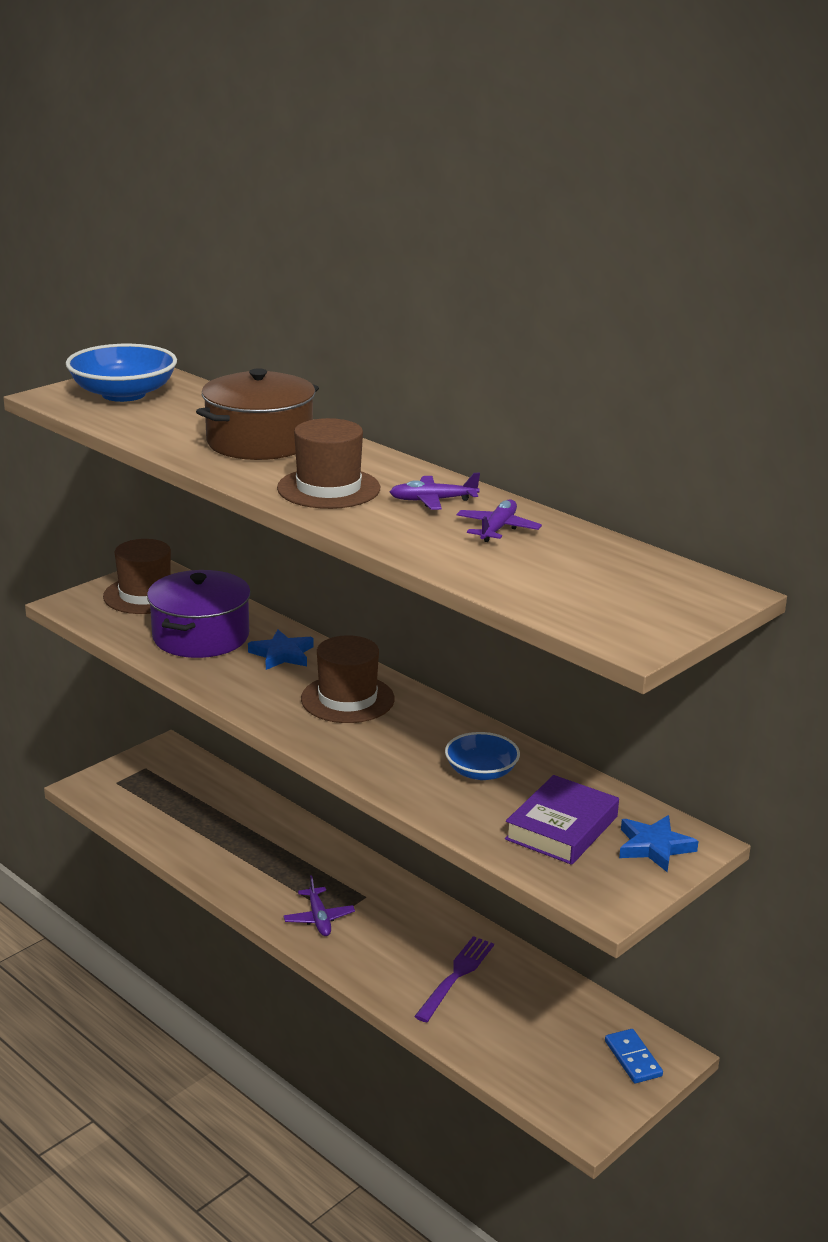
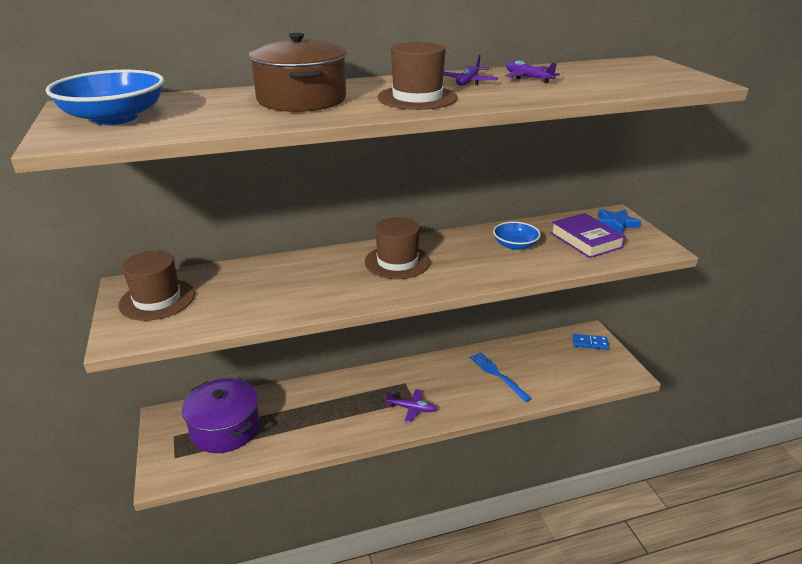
camera: 60 degrees left, 5 degrees up
(201, 636) = (252, 292): purple pot -> purple pot (225, 428)
(282, 654) = (316, 268): blue star -> none
(456, 976) = (497, 375): purple fork -> blue fork

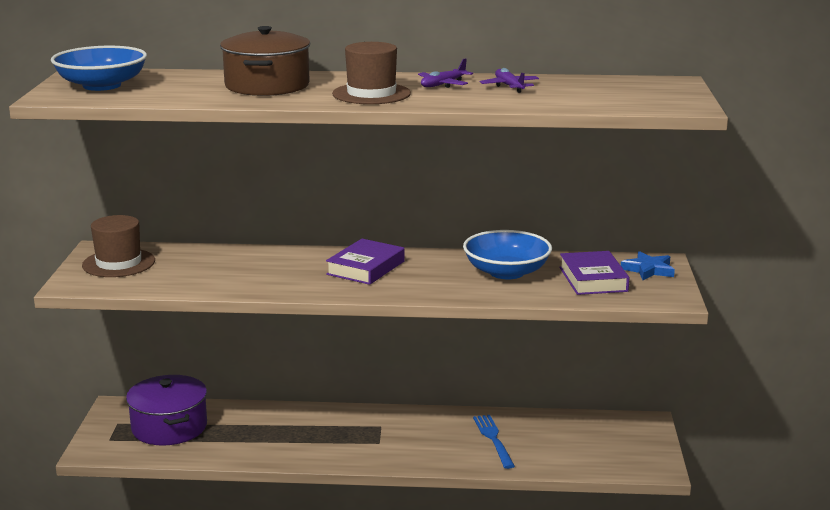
camera: 20 degrees right, 10 degrees down
(397, 262) = (366, 268): brown hat -> purple book
(412, 409) = (371, 449): purple plane -> none
(515, 245) = (506, 272): blue bowl -> blue bowl, size x1.64
(590, 343) = (636, 431): blue domino -> none

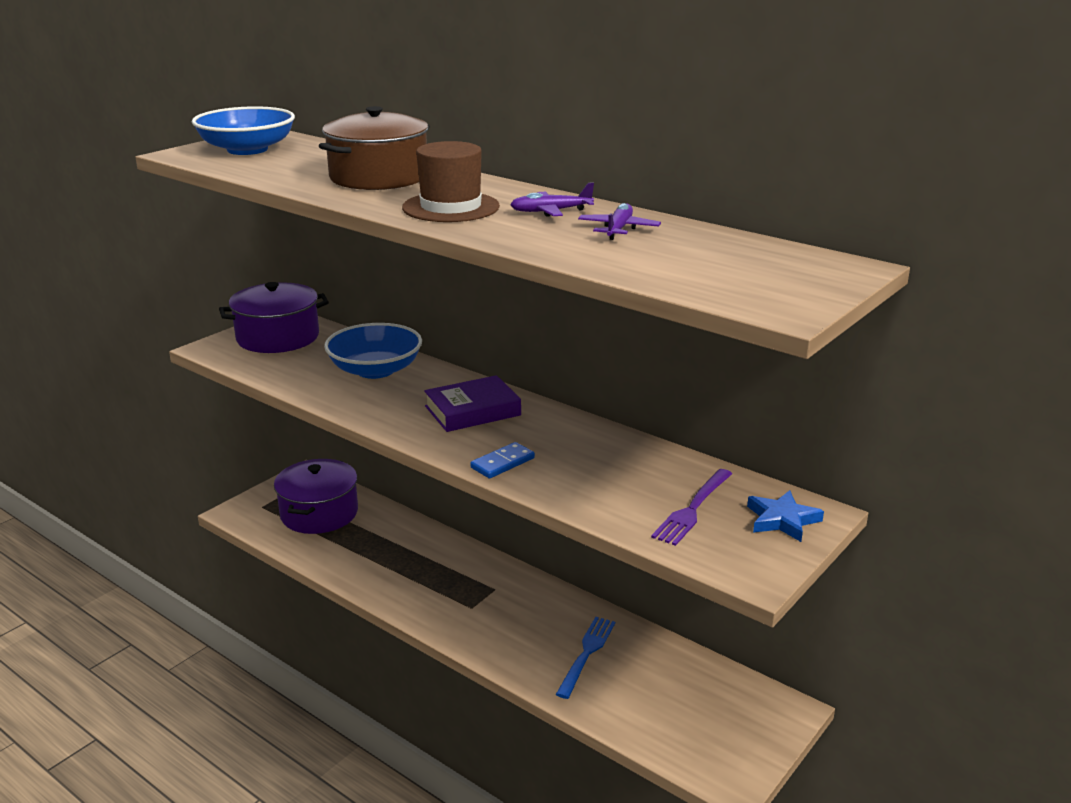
camera: 35 degrees right, 5 degrees up
(118, 263) = (278, 337): brown hat -> purple pot
(439, 290) = (502, 463): none -> blue domino
(506, 272) = (607, 465): blue bowl -> blue bowl (375, 370)
(593, 279) = (693, 509): purple book -> purple fork

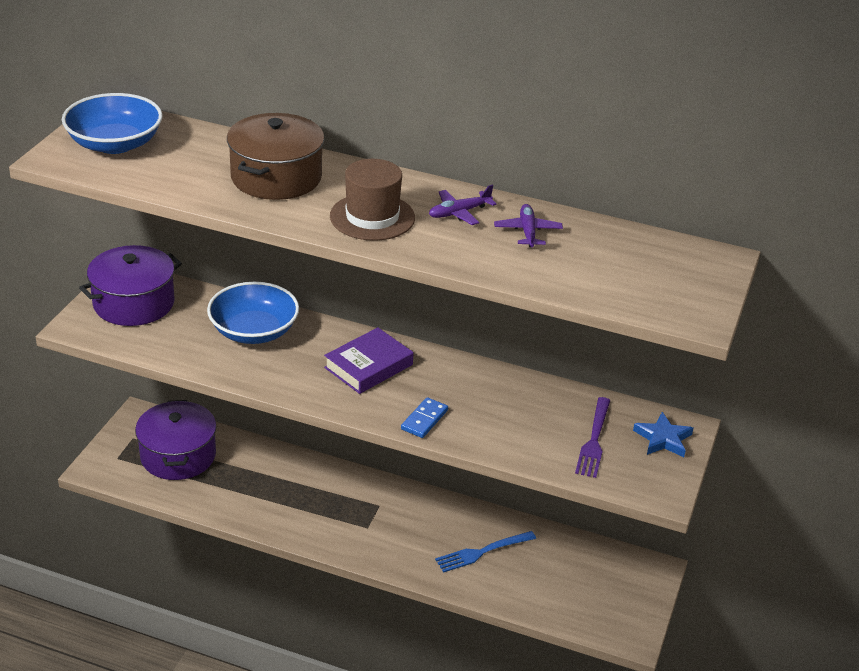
camera: 20 degrees left, 10 degrees up
(586, 654) = (482, 552): blue fork -> blue fork turned 120 degrees counterclockwise

